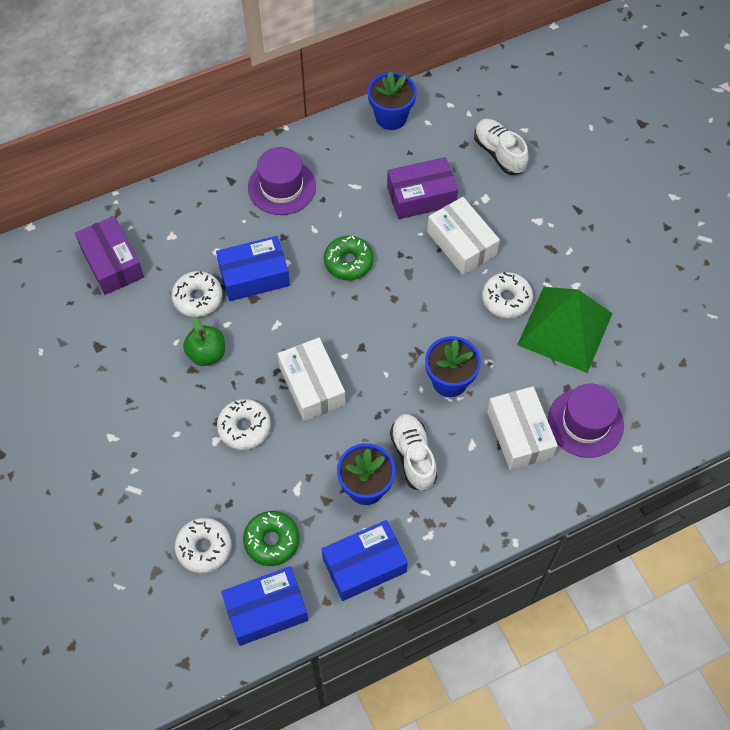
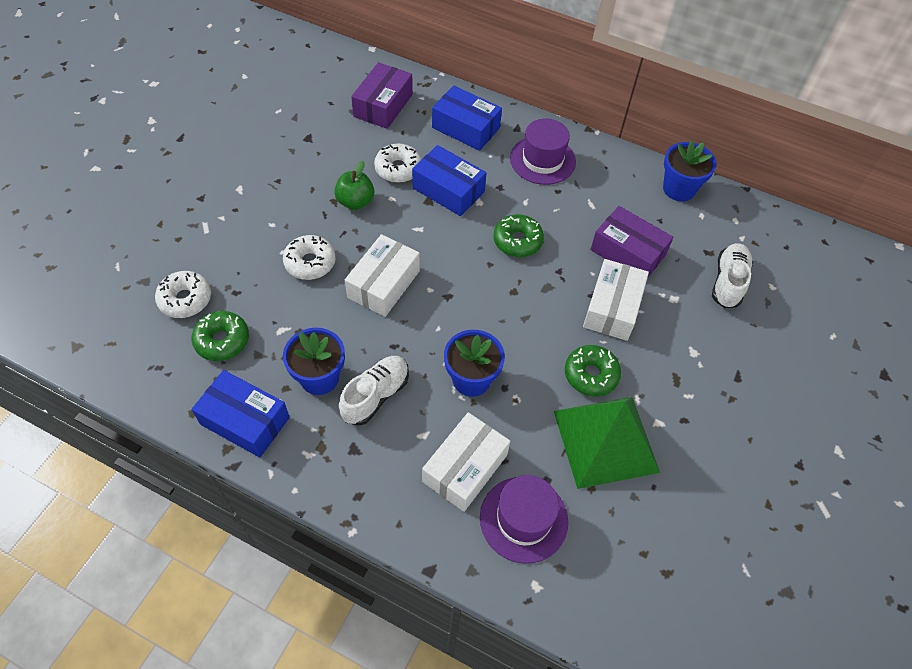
camera: 50 degrees right, 5 degrees down
(266, 610) = (157, 374): blue box -> blue box (466, 128)
(506, 299) = (591, 375): white donut -> green donut

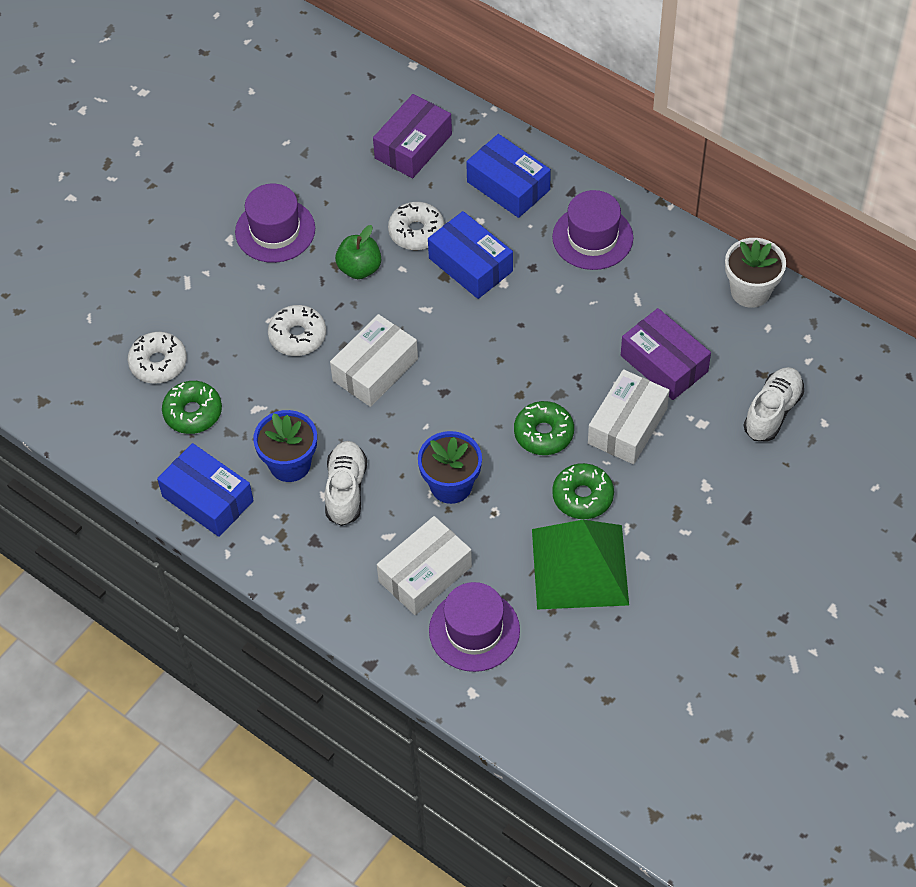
camera: 15 degrees right, 0 degrees up
(278, 178) = (275, 230): none -> purple hat
(376, 395) = (346, 490): white shoe -> white shoe turned 45 degrees counterclockwise
(517, 241) = (538, 336): green donut -> green donut (543, 433)
(679, 189) = (750, 291): blue flower pot -> white flower pot

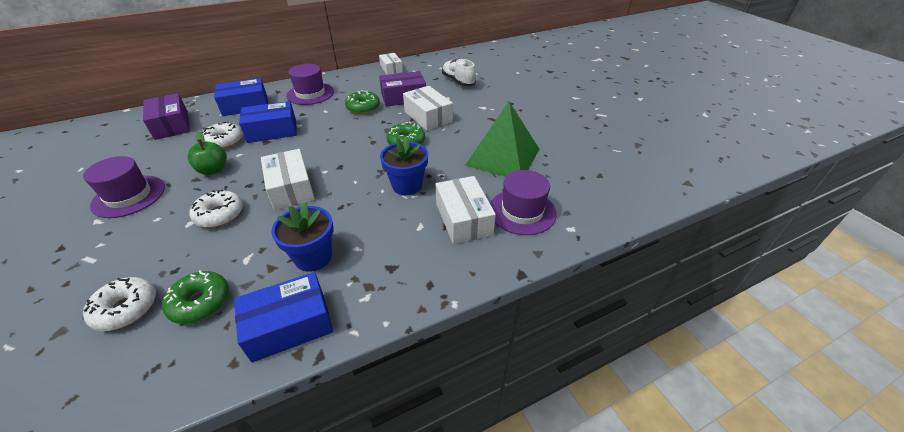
camera: 65 degrees left, 15 degrees down
(346, 490) = (364, 234): white shoe -> none
(582, 496) = (458, 142): green donut -> green donut (363, 108)
(750, 291) = (391, 69): white flower pot -> white box

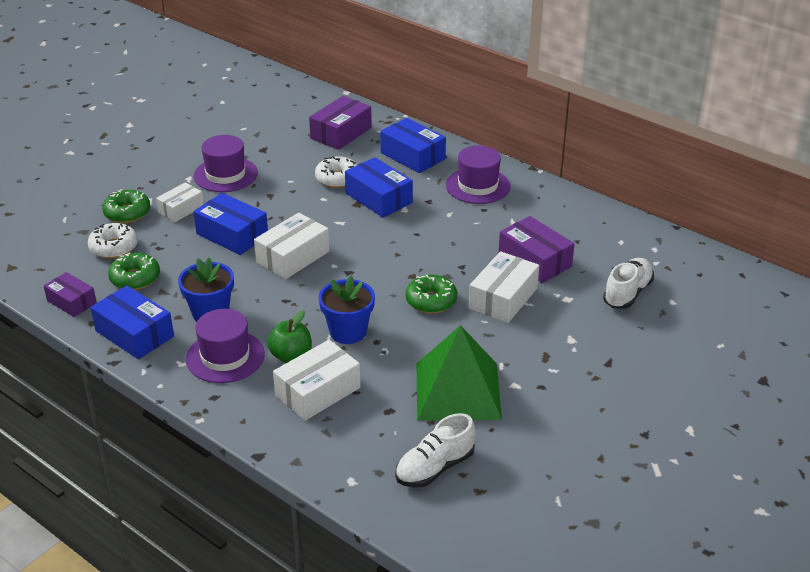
camera: 65 degrees right, 5 degrees down
(175, 376) = (71, 302): none -> purple box
(213, 170) = (289, 197): green apple -> green apple (291, 356)
(219, 214) = (232, 235): white donut -> blue box
(363, 108) = (480, 238): green donut -> green donut (127, 213)
(391, 69) = (605, 220): white box -> white box (181, 209)
(522, 211) = (358, 434): purple hat -> purple hat (225, 356)
(572, 186) = (435, 468): none -> white shoe

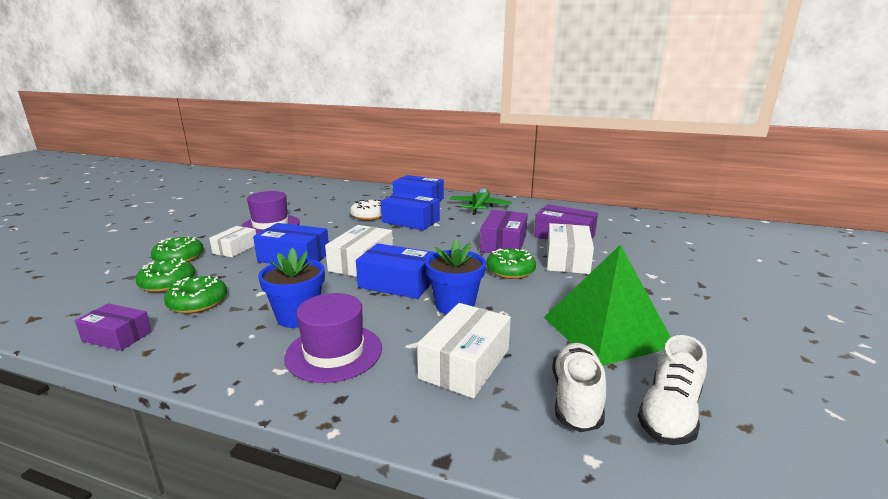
camera: 20 degrees left, 15 degrees down
(114, 247) = (168, 283): white donut -> green donut
(134, 333) = (208, 352): blue box -> blue box (397, 283)
(291, 356) = (411, 336): green apple -> none
(341, 133) = (355, 196): purple box -> purple box (503, 243)
(478, 186) = (479, 207): purple hat -> green plane
(627, 293) = (653, 242): white shoe -> white shoe (576, 399)

